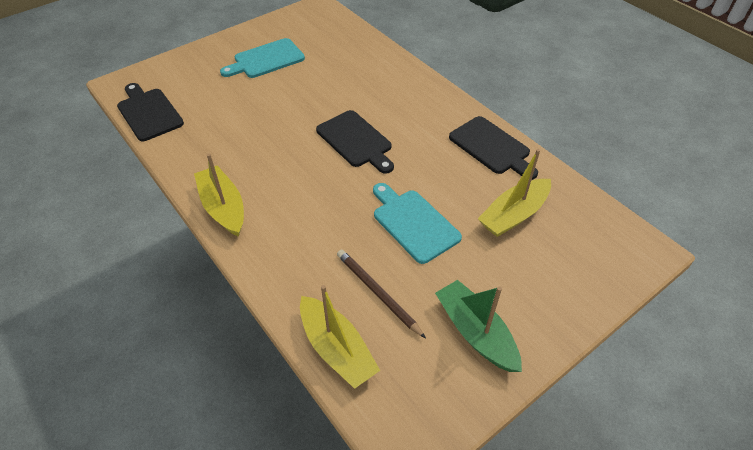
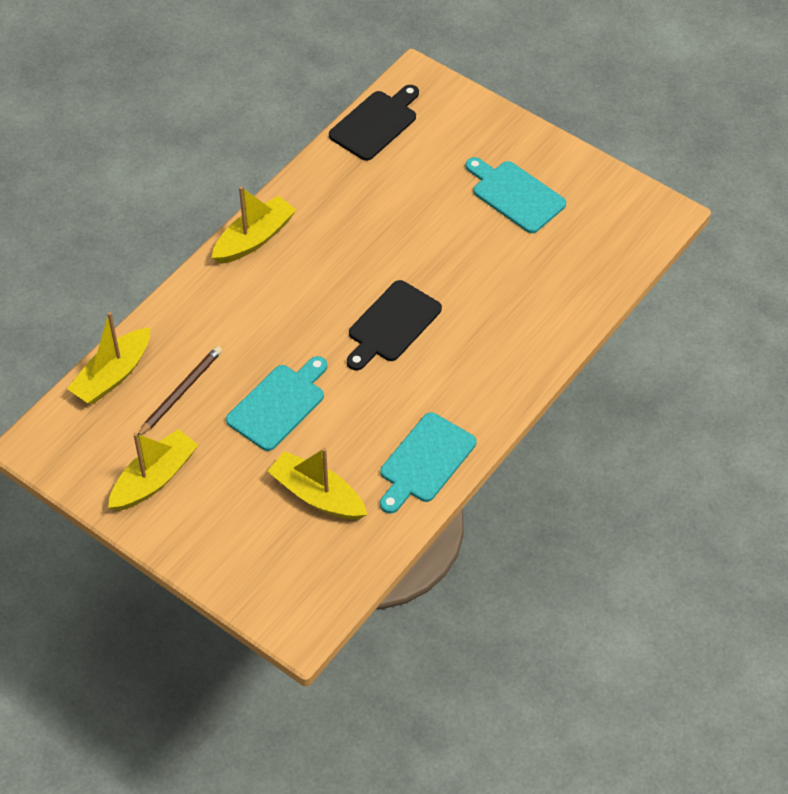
camera: 75 degrees right, 5 degrees up
(475, 332) = (154, 479): green boat -> yellow boat
(492, 147) = (425, 461): black cutting board -> turquoise cutting board

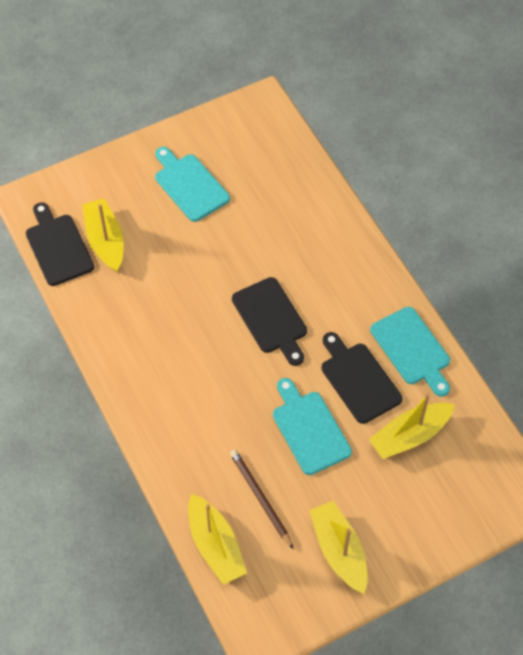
camera: 65 degrees left, 5 degrees up
(254, 239) = (128, 382): yellow boat -> yellow boat (105, 240)
(360, 426) = (358, 379): none -> black cutting board
(515, 195) = (189, 185): turquoise cutting board -> turquoise cutting board turned 75 degrees clockwise

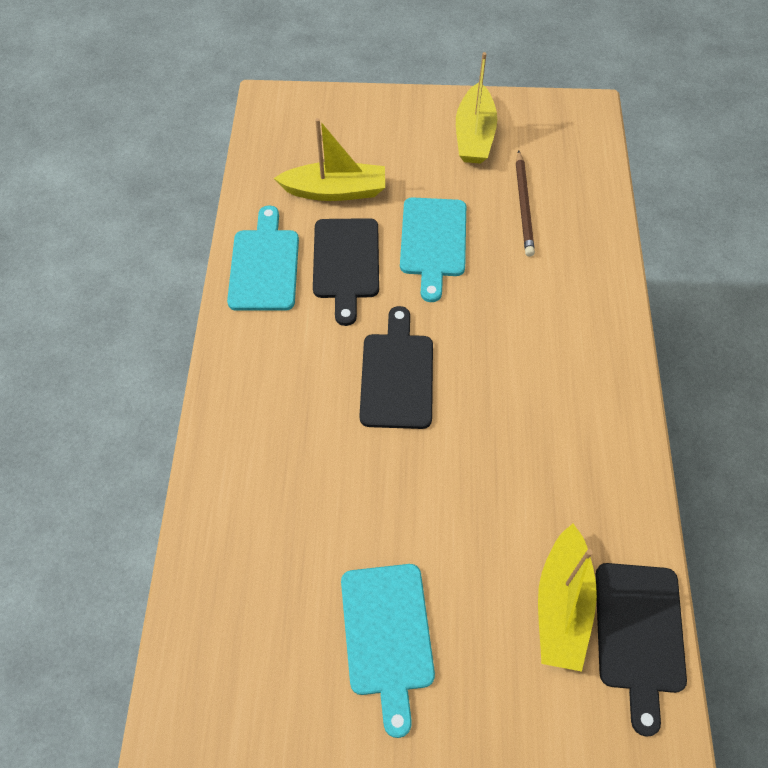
camera: 150 degrees left, 0 degrees up
(215, 545) = (592, 188): yellow boat -> none

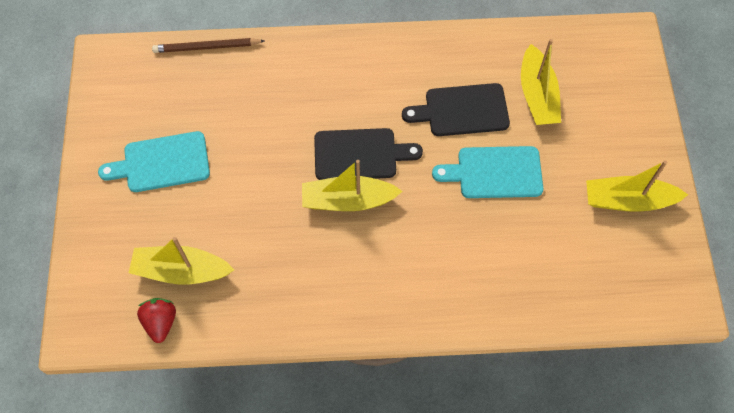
camera: 85 degrees right, 5 degrees up
(264, 265) = (451, 55): turquoise cutting board -> none
(462, 393) = (348, 200): none -> yellow boat
(524, 206) = (549, 244): brown pencil -> brown pencil (207, 47)
(639, 634) = (160, 322): black cutting board -> red strawberry

